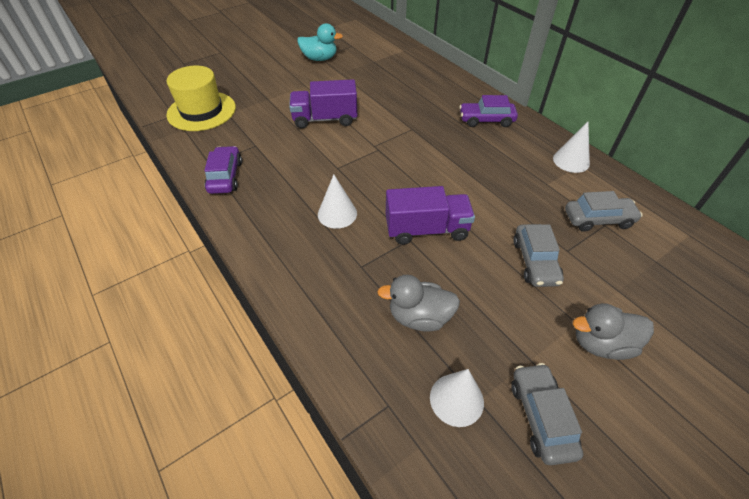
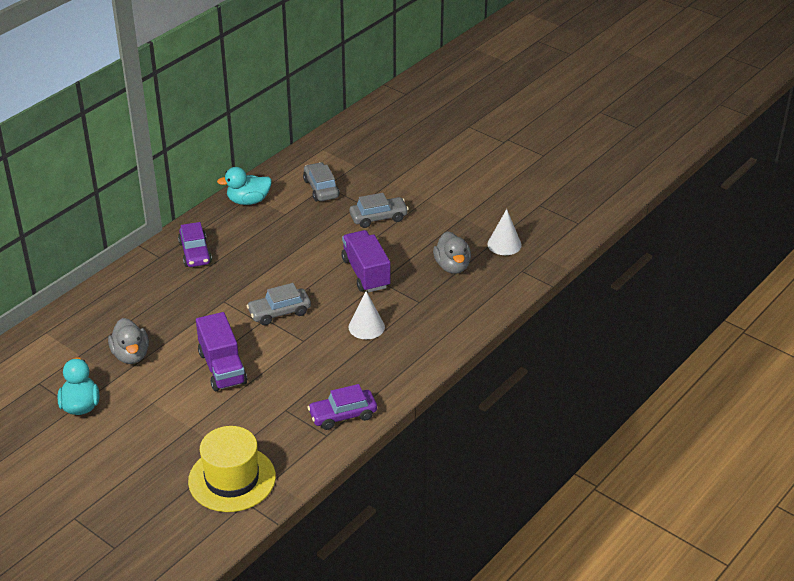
camera: 105 degrees left, 10 degrees down
(541, 417) = (499, 213): grey car -> grey car (279, 312)
(571, 161) = (248, 201): white cone -> turquoise duck
(601, 343) = (437, 190): grey duck -> grey duck (131, 355)

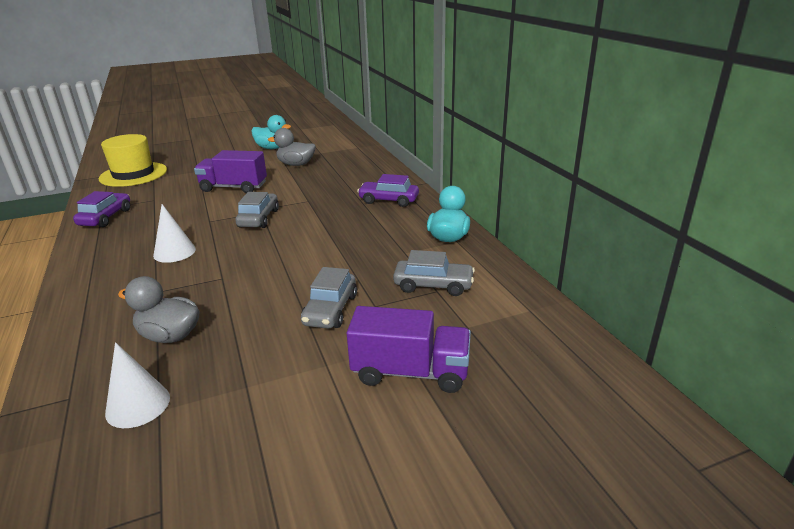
camera: 120 degrees right, 10 degrees down
(366, 273) = (246, 273): purple truck -> purple truck (410, 372)

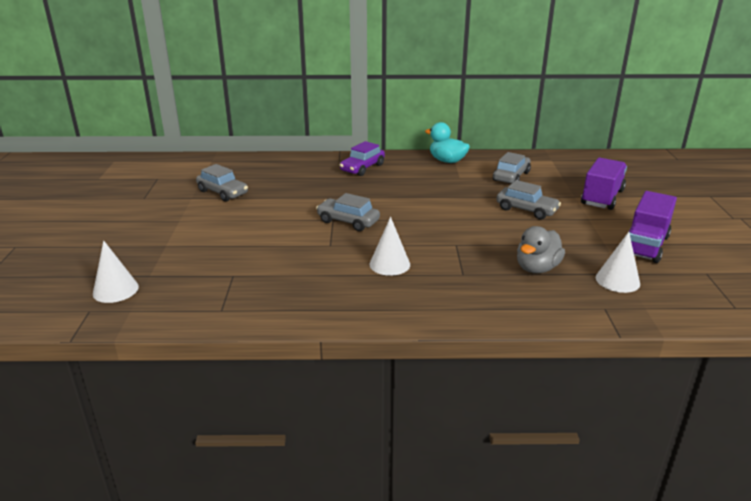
camera: 70 degrees left, 0 degrees up
(106, 217) = (258, 306): purple car -> none
(133, 174) = (115, 290): yellow hat -> white cone
(234, 187) = (251, 228): purple truck -> purple truck (645, 245)
(272, 148) = (147, 199): turquoise duck -> none
(296, 164) = (223, 192): grey duck -> grey car

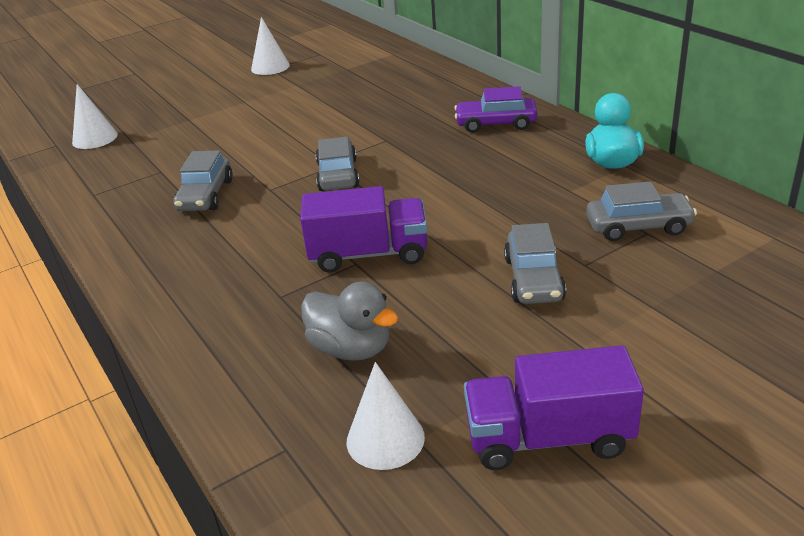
camera: 60 degrees right, 5 degrees up
(223, 192) = (326, 91): grey car -> grey car (206, 195)
(389, 264) = (259, 239): white cone -> white cone (270, 67)
(537, 268) = (351, 349): grey duck -> grey duck turned 150 degrees counterclockwise
(602, 197) = (689, 335): purple truck -> purple truck (368, 254)

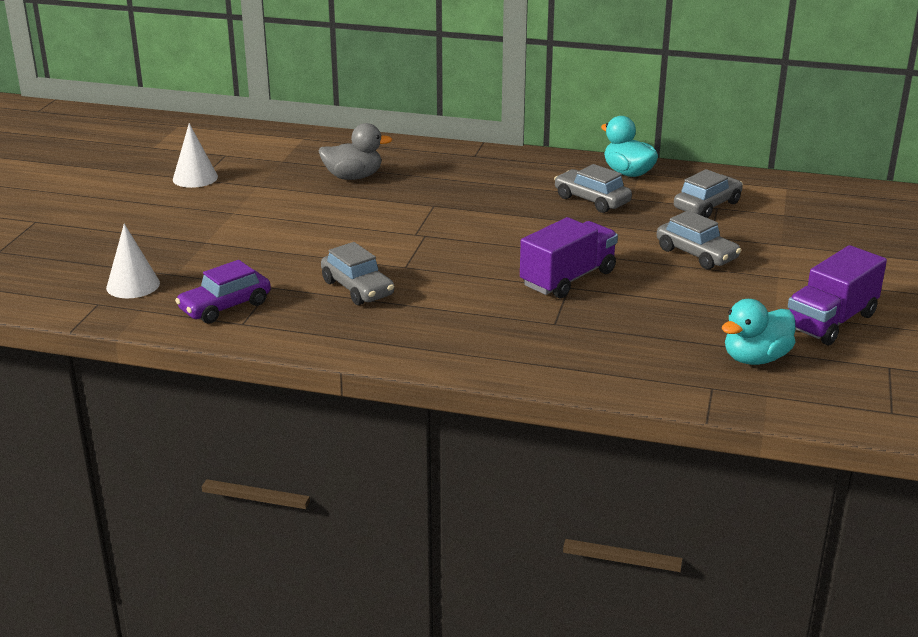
camera: 45 degrees left, 5 degrees down
(338, 175) = (443, 240): grey car -> grey car (592, 200)
(351, 349) = (657, 329): grey duck -> grey duck (353, 177)
(385, 439) = (755, 358): white cone -> turquoise duck
(496, 124) = (501, 170): purple car -> purple car (225, 307)

